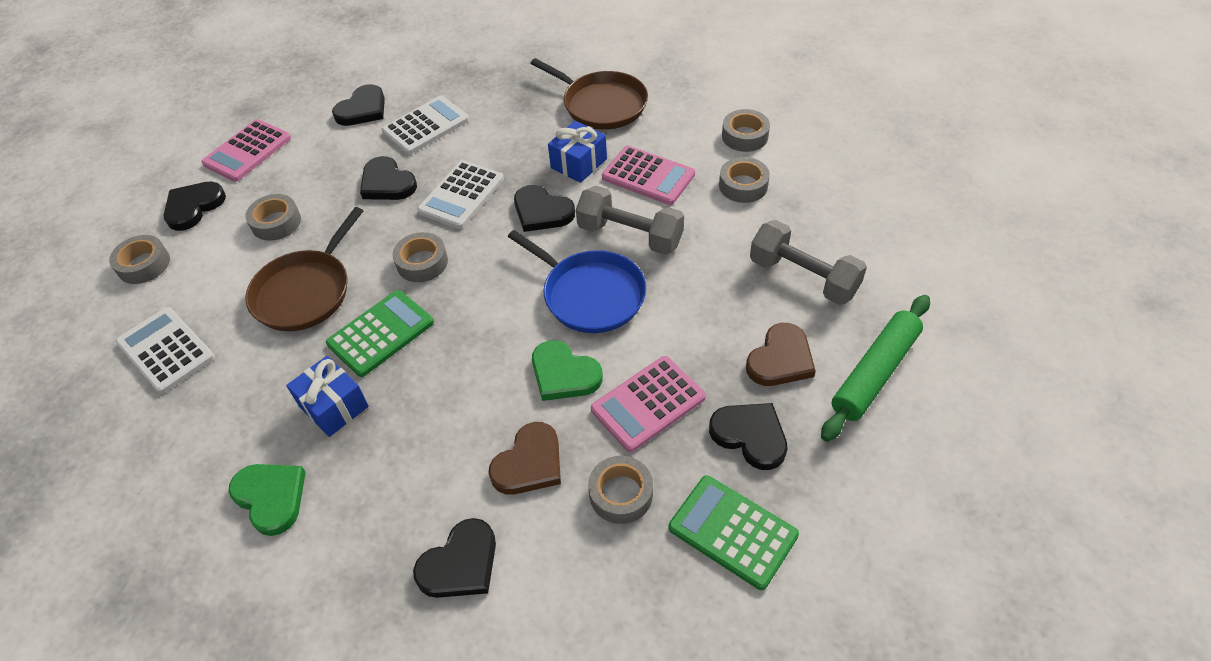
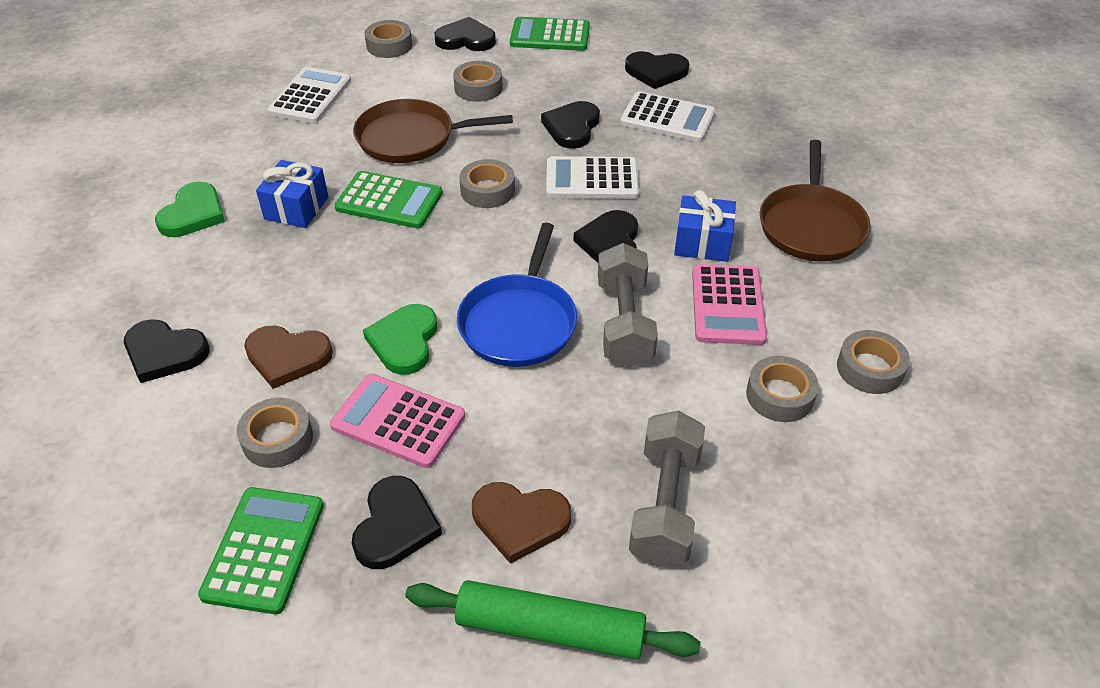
camera: 60 degrees right, 5 degrees down
(247, 151) = (550, 35): pink calculator -> green calculator

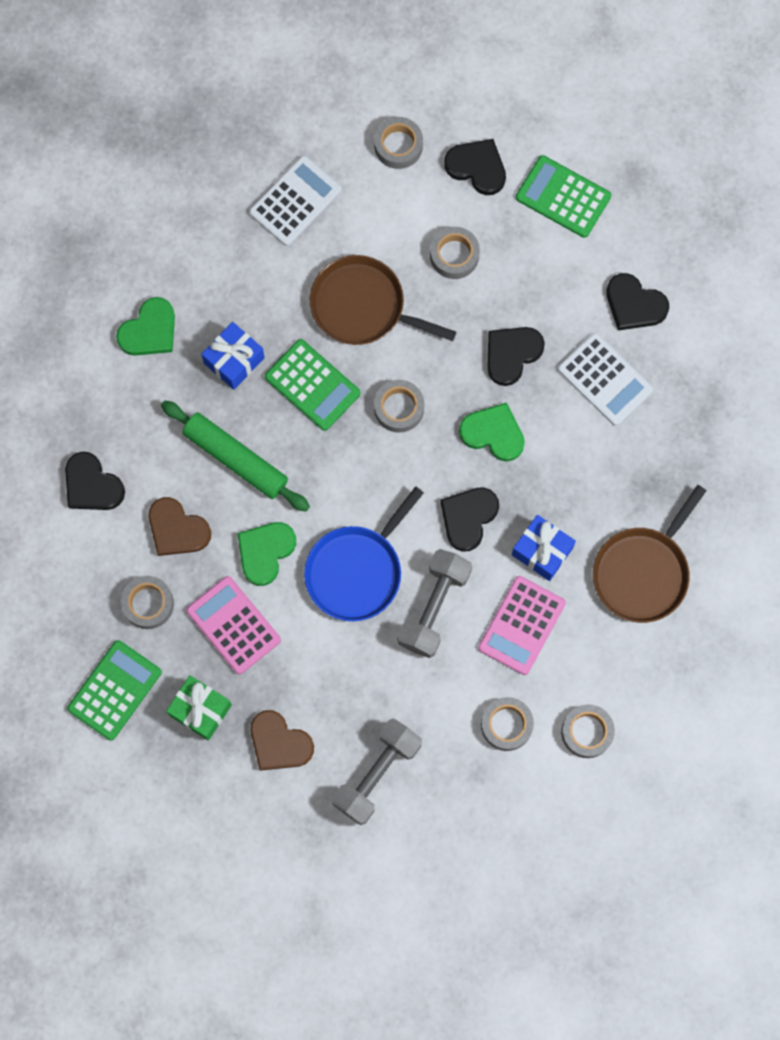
camera: 25 degrees right, 30 degrees up
(395, 526) = (200, 710): black heart -> green gift
(550, 629) = (263, 824): green rolling pin -> green rolling pin (236, 458)
(592, 179) = (493, 433): white calculator -> green heart

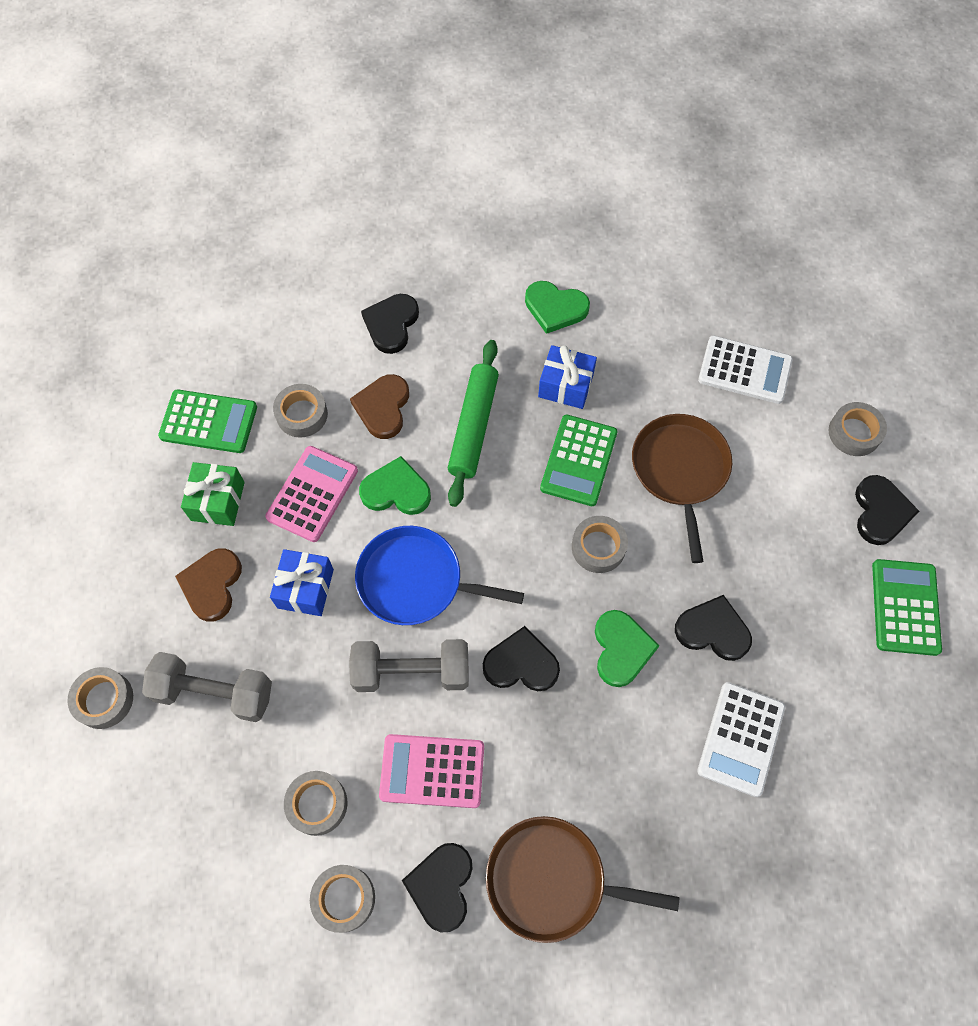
camera: 65 degrees right, 10 degrees down
(454, 255) = (780, 530): grey tape -> grey tape (104, 700)
(542, 551) = (522, 756): blue gift -> blue gift (305, 588)
(634, 304) = (839, 733): black heart -> black heart (441, 886)

